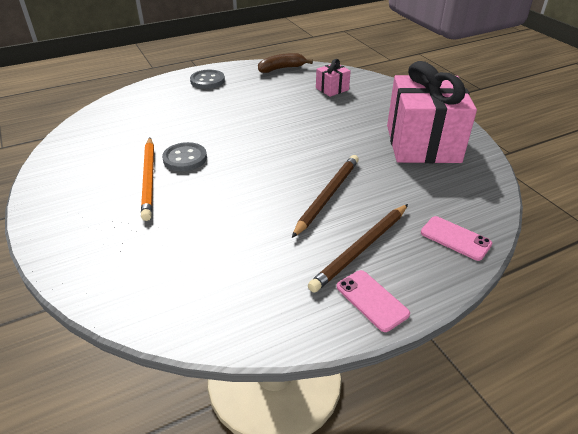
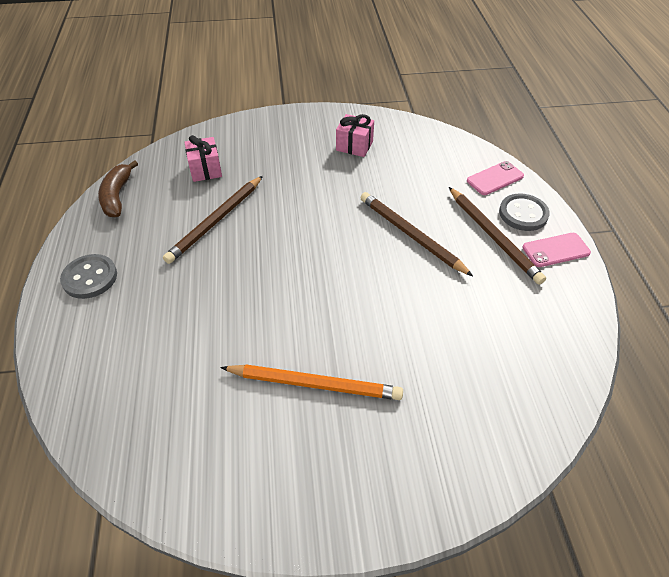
camera: 70 degrees left, 10 degrees up
(185, 158) = (285, 339): grey button -> grey button (523, 214)
(282, 106) = (216, 221): none -> brown pencil
(422, 144) = (354, 146): pink gift -> pink gift, size x0.43

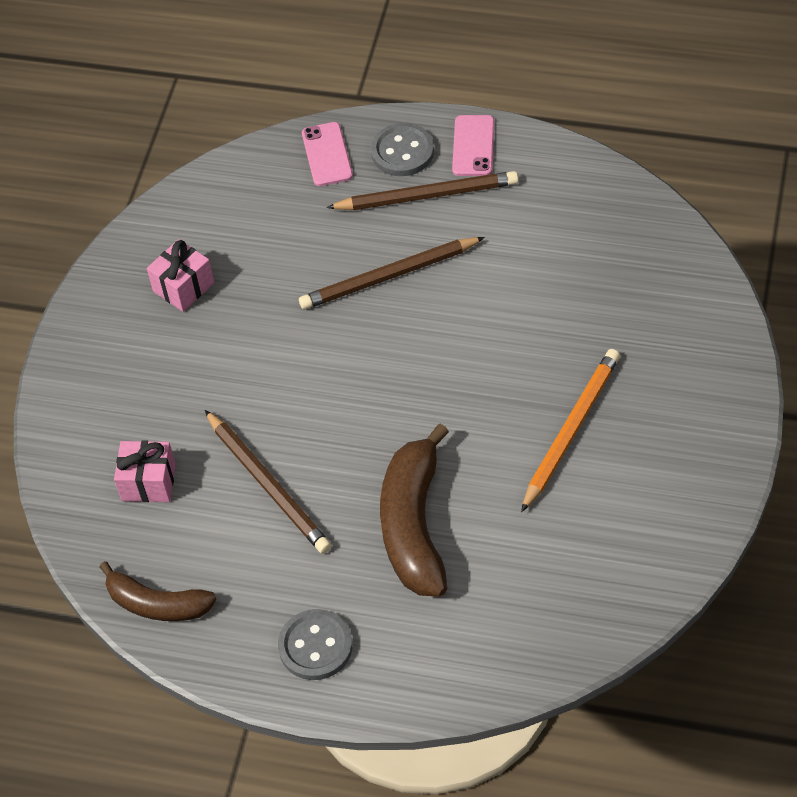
camera: 65 degrees left, 5 degrees up
(199, 305) = (414, 525): none -> brown banana

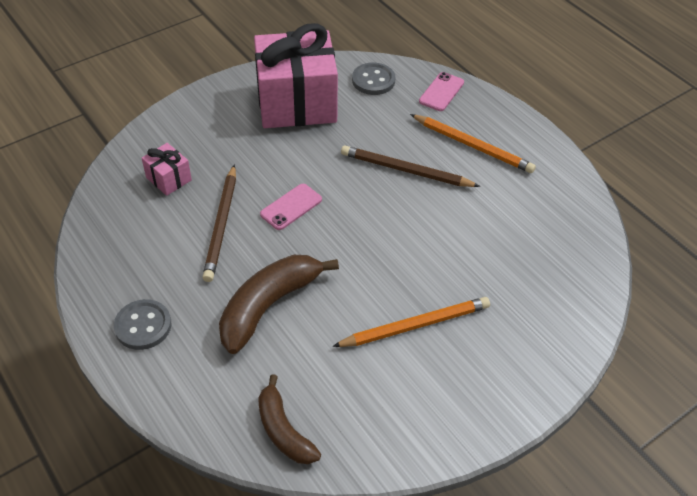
camera: 35 degrees right, 5 degrees down
(157, 604) = (99, 239): brown banana -> brown banana (283, 430)
(183, 287) = (296, 103): pink gift -> pink gift, size x2.32
(402, 152) = (483, 116): grey button -> grey button (373, 80)
(426, 195) = (472, 145): brown pencil -> orange pencil
(473, 146) = (527, 139): pink phone -> pink phone (291, 207)

